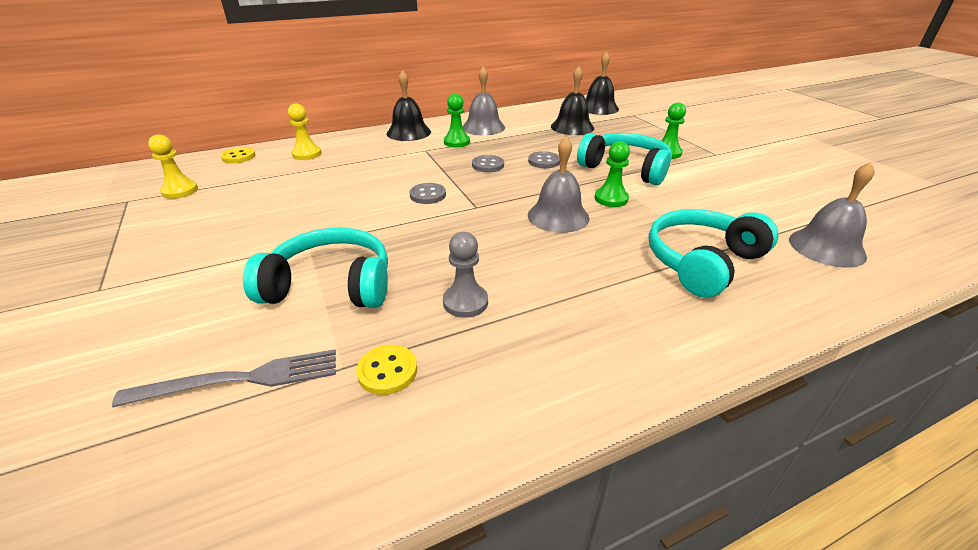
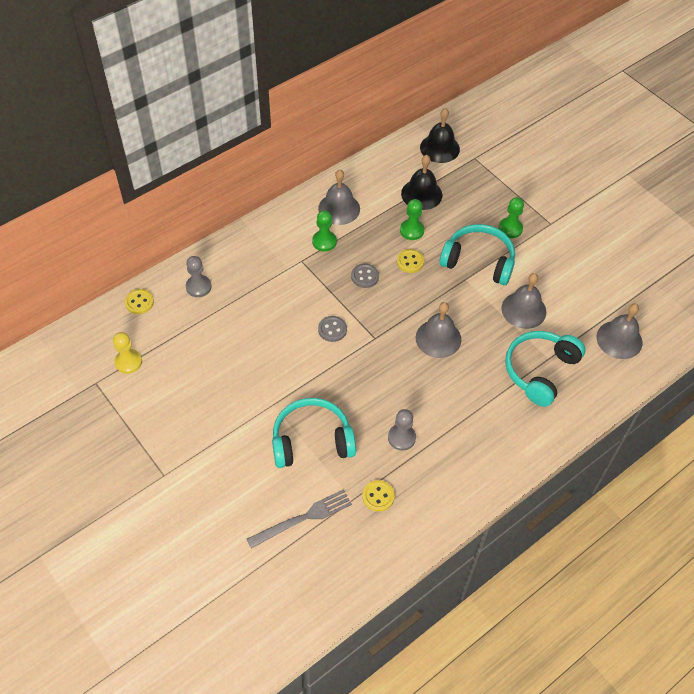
camera: 15 degrees left, 20 degrees up
(307, 154) = (198, 287): yellow pawn -> grey pawn
(408, 132) = (272, 231): black bell -> none
(544, 161) = (410, 262): grey button -> yellow button
(611, 199) = (473, 308): green pawn -> green pawn (412, 230)
(679, 207) = (523, 310): none -> grey bell

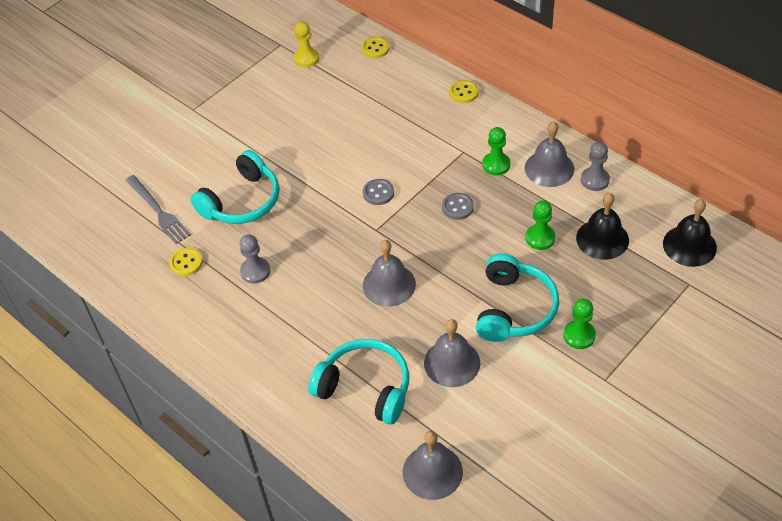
camera: 85 degrees right, 5 degrees down
(198, 287) = (405, 83): grey pawn -> grey pawn (595, 180)
(311, 440) = (242, 201): turquoise headphones -> turquoise headphones turned 60 degrees clockwise
(410, 262) = (491, 243): yellow button -> yellow button (463, 93)

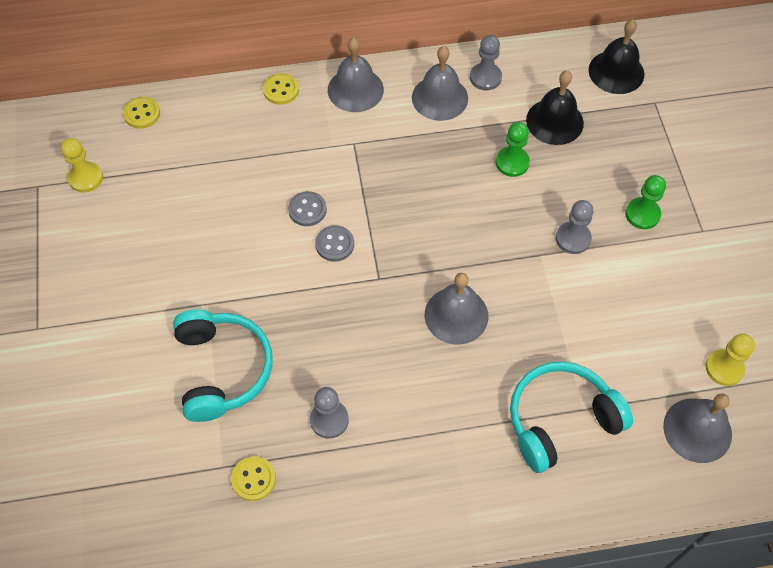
camera: 55 degrees left, 10 degrees up
(158, 211) = (151, 460): grey fork -> none
(452, 363) = (591, 329): grey bell -> grey bell (355, 89)
(457, 207) = (416, 196): grey button -> grey button (307, 210)
(496, 165) = (395, 131): green pawn -> none
(499, 460) = (724, 368): none -> yellow pawn
(514, 309) = (573, 238): turquoise headphones -> grey pawn

